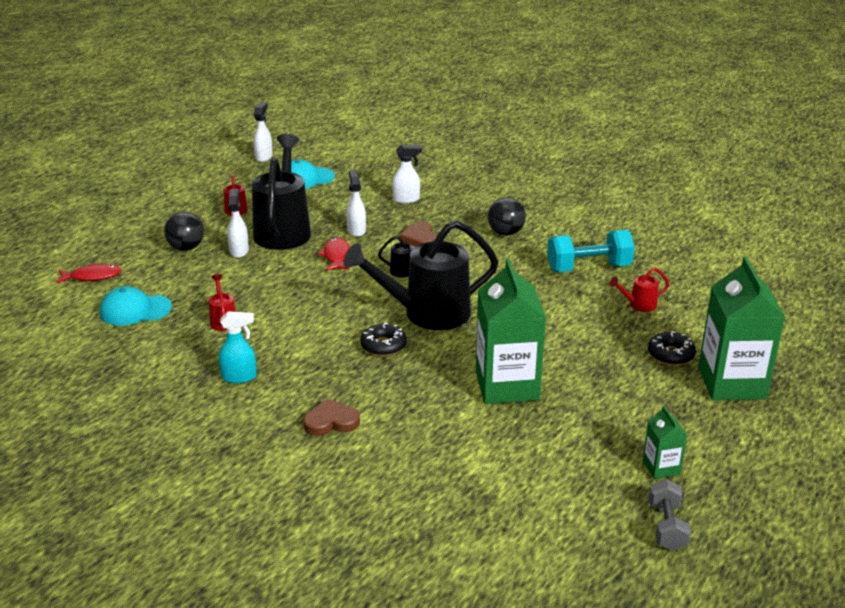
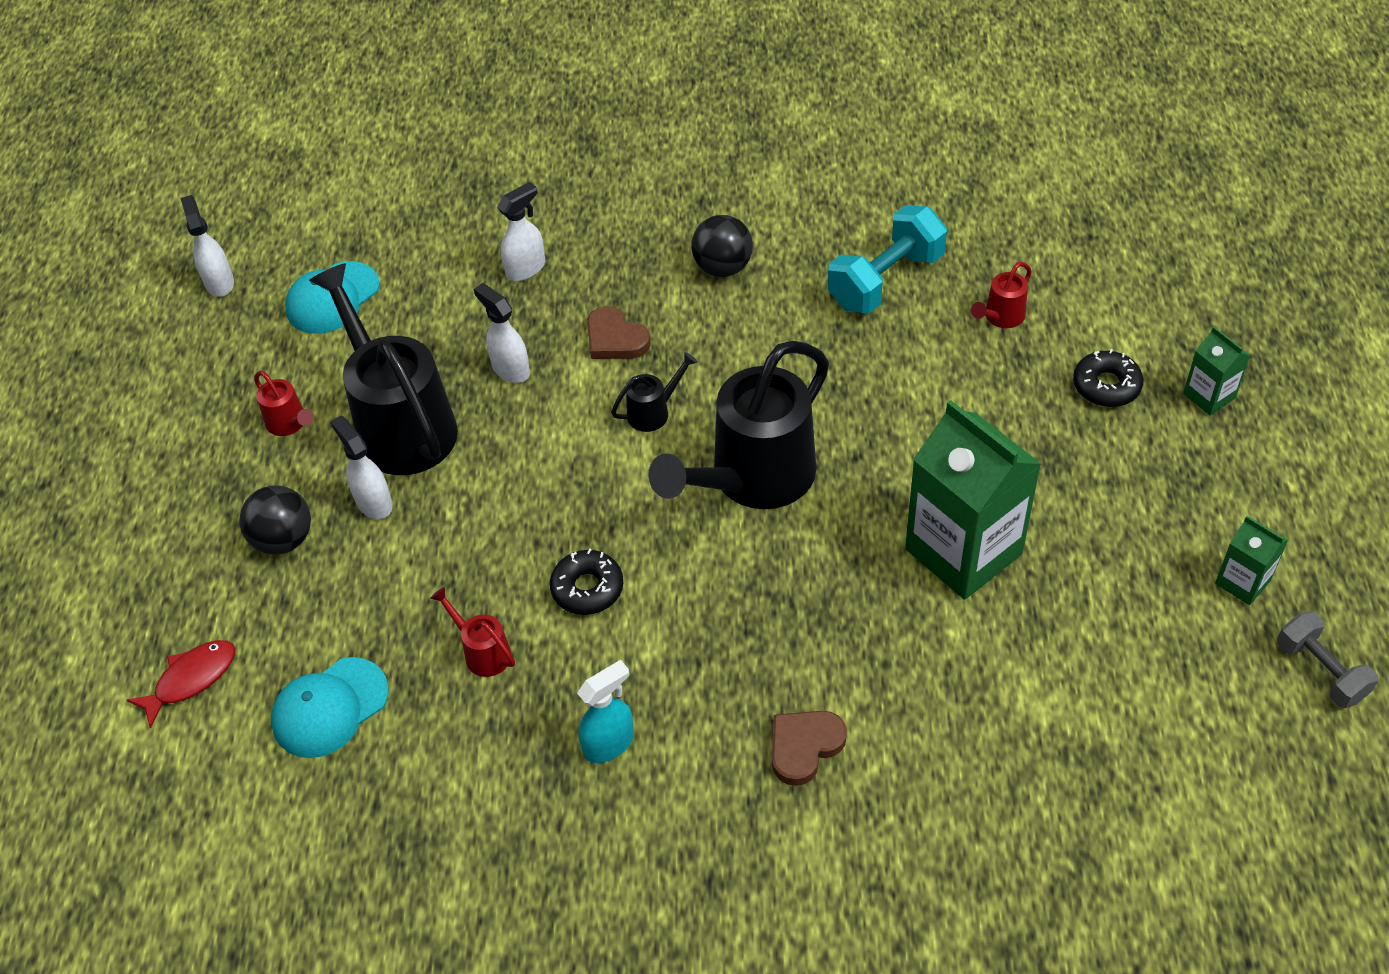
camera: 30 degrees left, 20 degrees up
(336, 256) = (528, 436): red fish -> none
(383, 346) = (749, 572): black donut -> black donut (587, 588)
(731, 383) = (1209, 396): green carton -> green carton, size x0.47

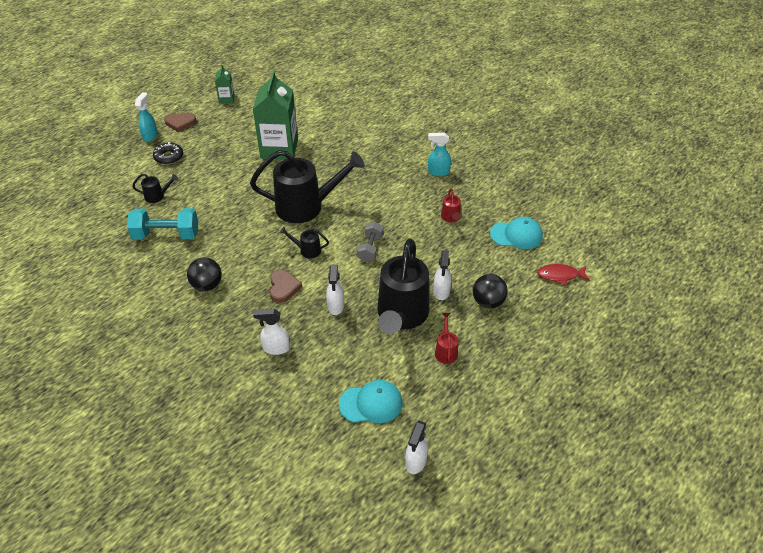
camera: 140 degrees left, 5 degrees down
(587, 588) = (398, 213): black donut -> none
(804, 747) = (386, 139): brown heart -> brown heart (180, 123)
(1000, 317) = (157, 196): red watering can -> black watering can
(1209, 396) = (150, 136): green carton -> turquoise spray bottle
(1320, 671) = (244, 76): grey dumbbell -> grey dumbbell (370, 248)

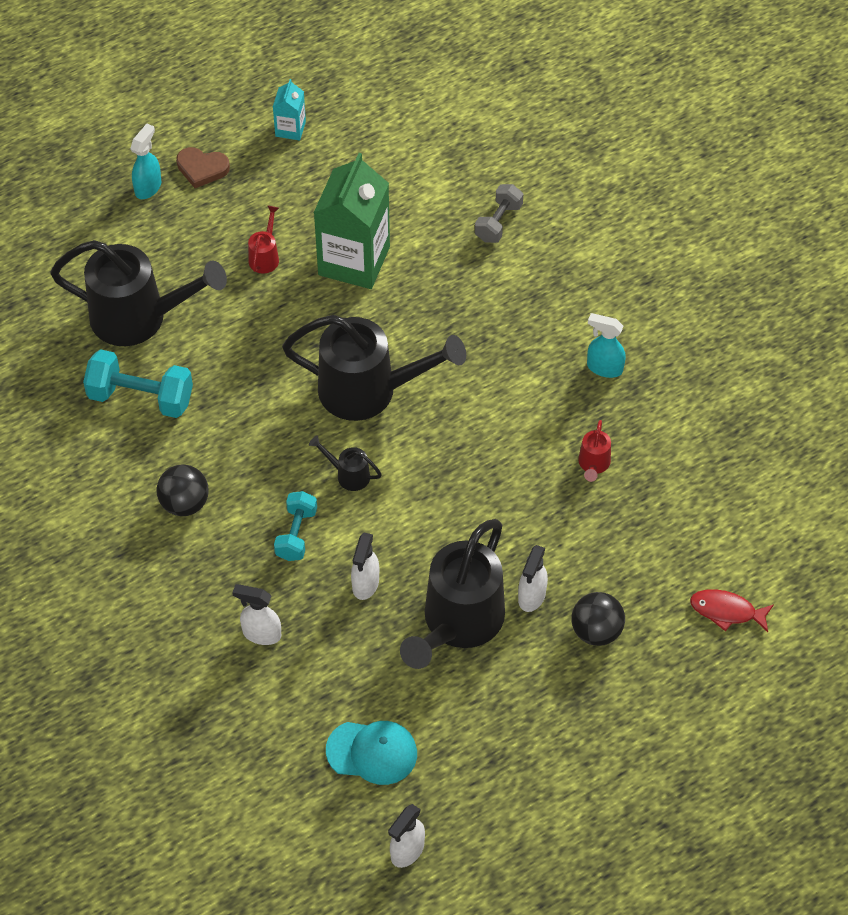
camera: 15 degrees right, 10 degrees up
(157, 196) = (139, 318): black watering can -> black watering can, size x2.38
(169, 157) = (170, 240): black donut -> none
(226, 98) = (290, 129): green carton -> turquoise carton
(283, 288) = (296, 534): brown heart -> turquoise dumbbell
(370, 248) = (447, 494): grey dumbbell -> grey dumbbell (498, 222)
(446, 350) = (504, 696): red watering can -> red watering can (265, 256)
(516, 235) = (687, 521): turquoise cap -> none

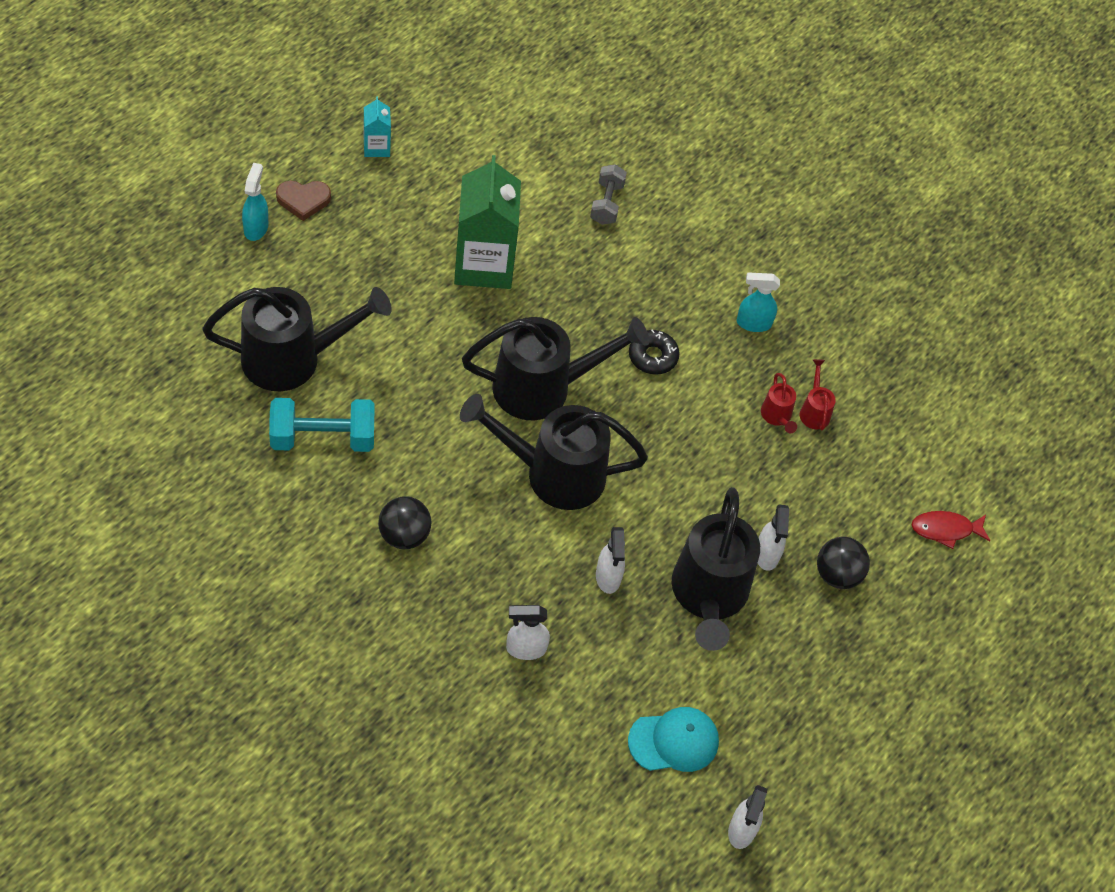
camera: 25 degrees left, 0 degrees up
(265, 256) = (396, 275): red watering can -> red watering can (814, 411)
(296, 534) = (524, 542): turquoise dumbbell -> none
(348, 475) = (553, 473): black watering can -> black watering can, size x2.38
(489, 381) = (653, 356): none -> black donut

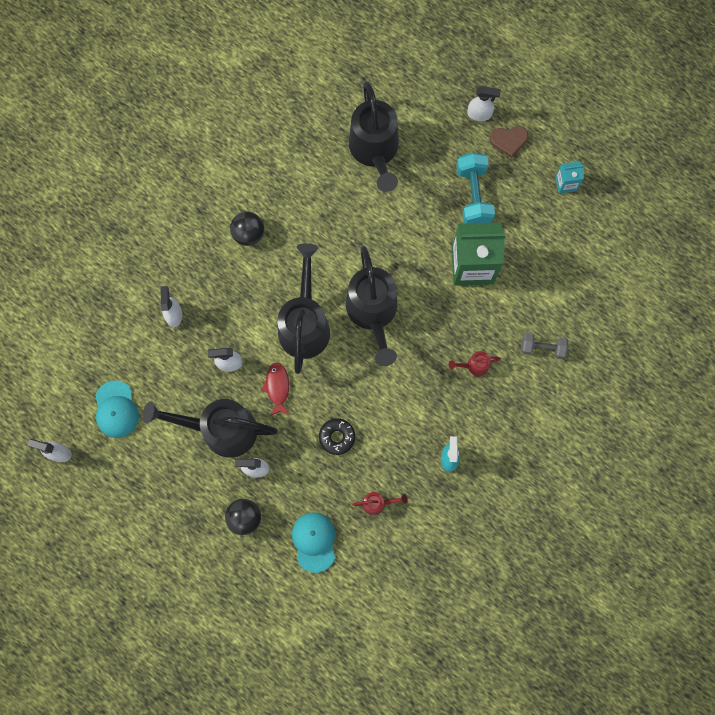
camera: 95 degrees right, 20 degrees up
(256, 227) = (479, 114): turquoise spray bottle -> white spray bottle
(303, 200) = (508, 141): brown heart -> brown heart turned 90 degrees counterclockwise
(322, 438) = (315, 177): turquoise dumbbell -> turquoise dumbbell (473, 195)
(653, 356) = (409, 386): black donut -> black donut (337, 437)
(777, 417) = (369, 476): red watering can -> red watering can (474, 366)
(868, 491) = (314, 541): none -> turquoise cap
(945, 530) = (288, 597): red fish -> red fish (277, 387)

